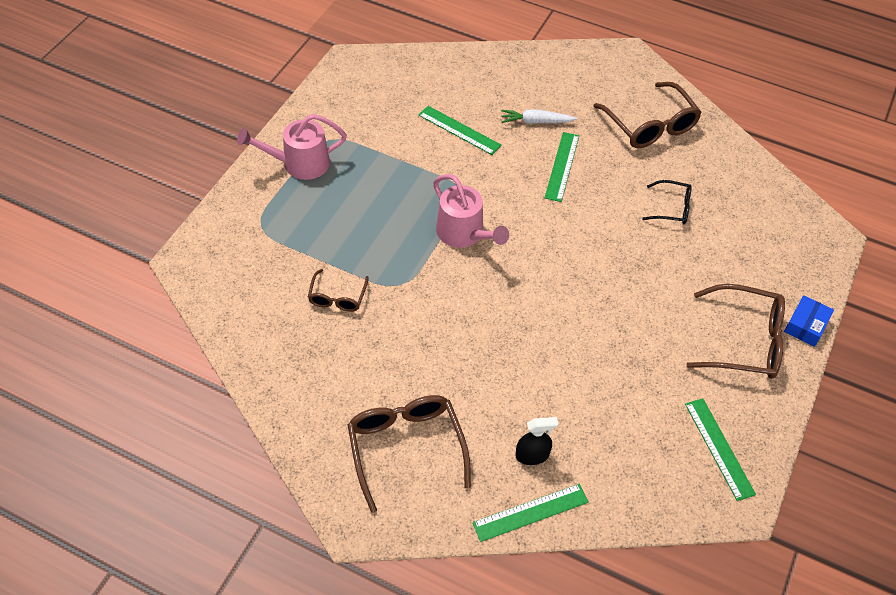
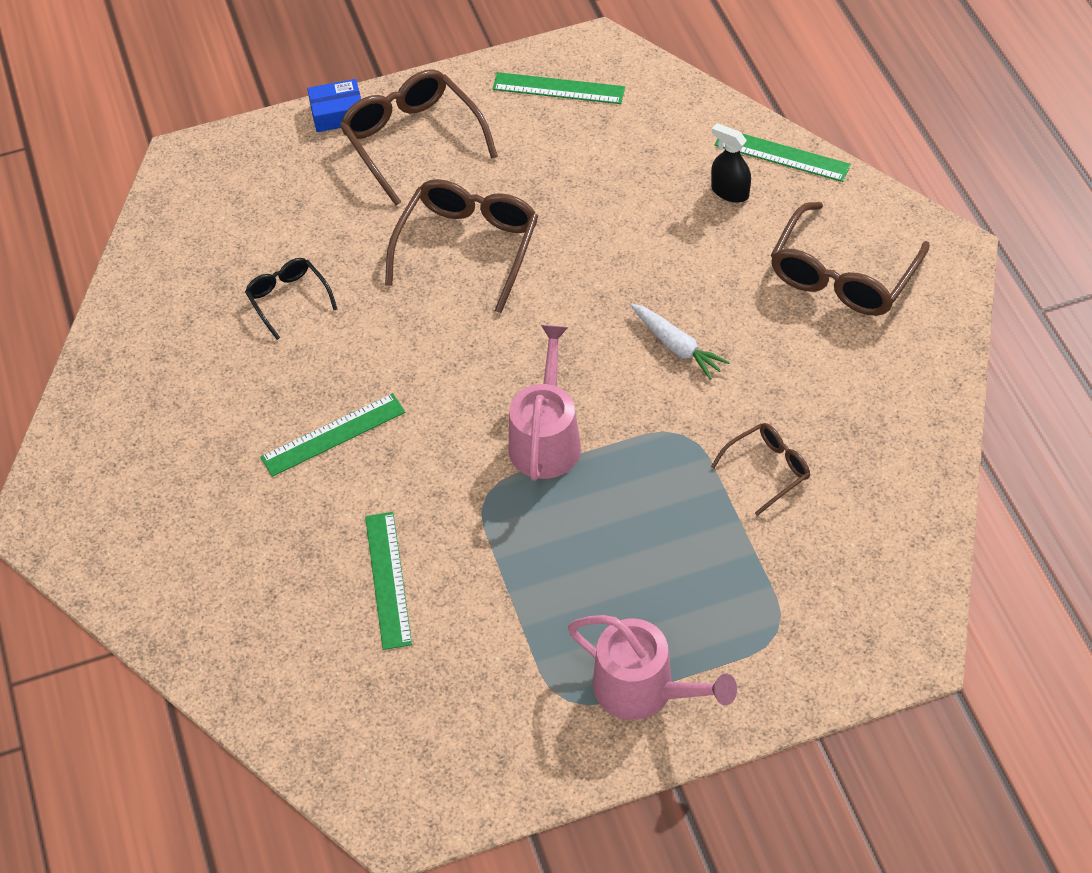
camera: 130 degrees left, 0 degrees up
(536, 122) = (282, 516): white carrot -> white carrot (677, 346)
(650, 125) = (163, 406): brown glasses -> brown glasses (468, 247)
(719, 448) = (558, 89): green ruler -> green ruler turned 75 degrees clockwise

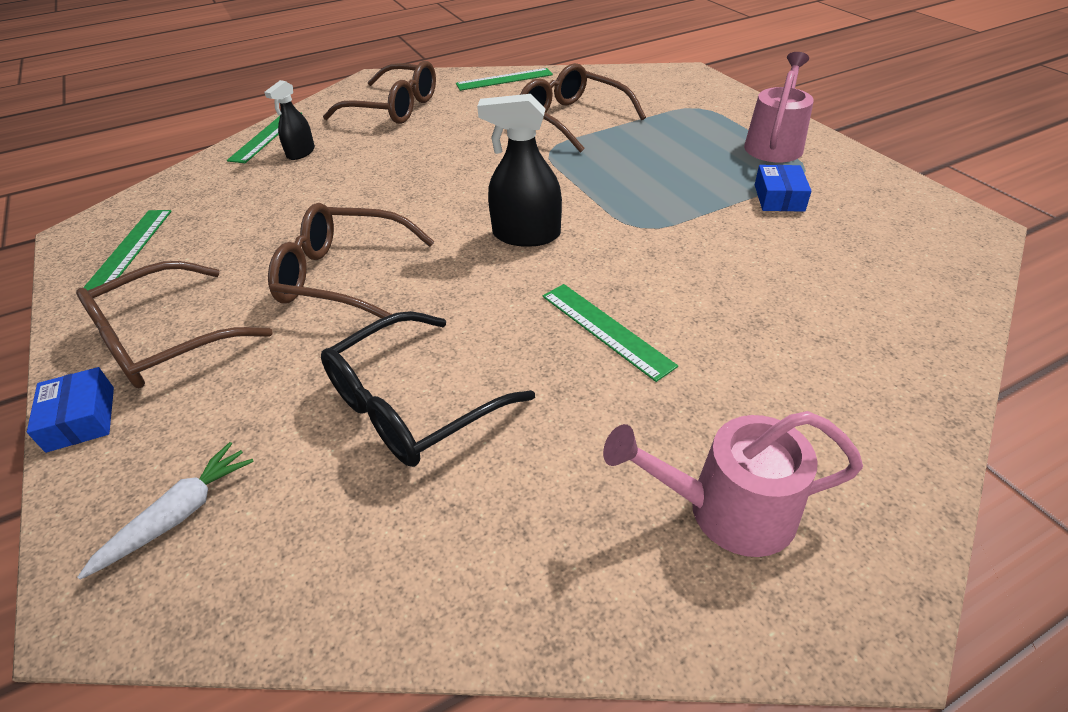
camera: 100 degrees left, 10 degrees down
(288, 299) = (412, 405): black glasses -> black glasses, size x1.81
(388, 579) = (757, 266): green ruler -> green ruler (504, 79)
(498, 391) = (526, 235): none -> black spray bottle
(509, 646) = (779, 198): none -> blue box
(546, 439) = (572, 205): pink watering can -> pink watering can (728, 510)
(677, 346) = (464, 159): white carrot -> white carrot (179, 515)
(768, 470) = (571, 119): brown glasses -> brown glasses, size x1.81

